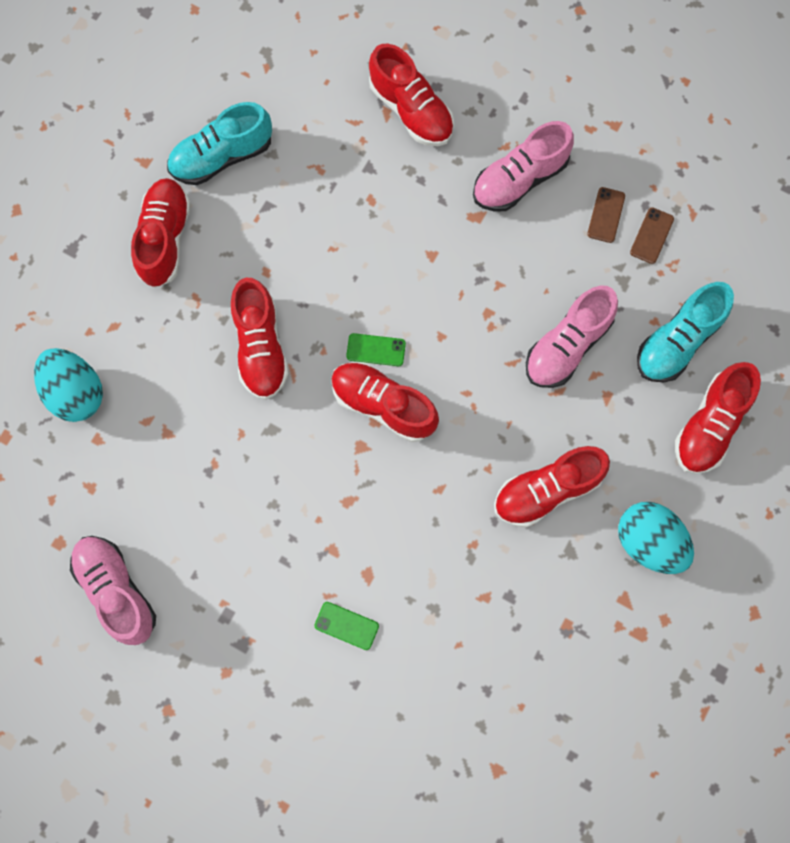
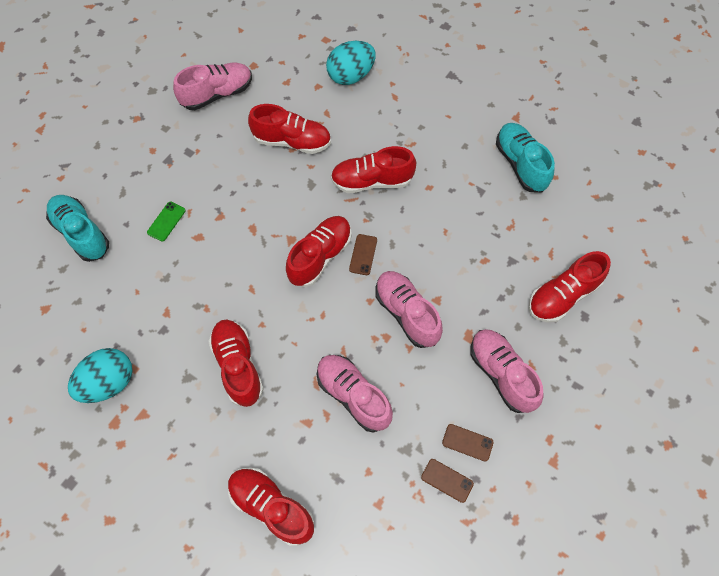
camera: 95 degrees right, 10 degrees down
(165, 238) = (457, 127): red shoe -> red shoe (292, 141)
(376, 350) = (363, 254): green phone -> brown phone
(453, 290) = (406, 313): none -> pink shoe
(649, 542) = (183, 440): turquoise egg -> turquoise egg (109, 382)
(678, 341) = (349, 489): turquoise shoe -> turquoise shoe (82, 233)

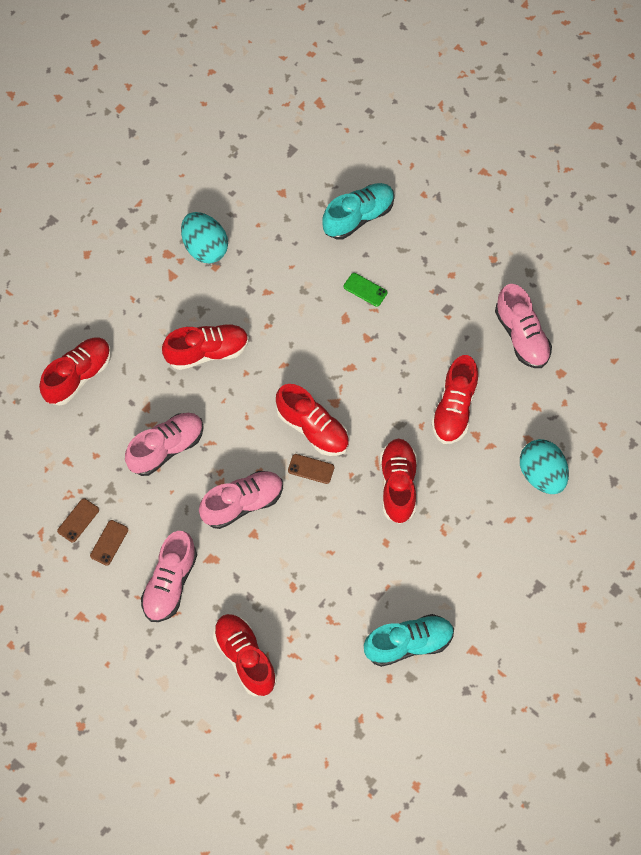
camera: 95 degrees right, 0 degrees up
(501, 374) = (170, 583): pink shoe -> pink shoe turned 135 degrees clockwise

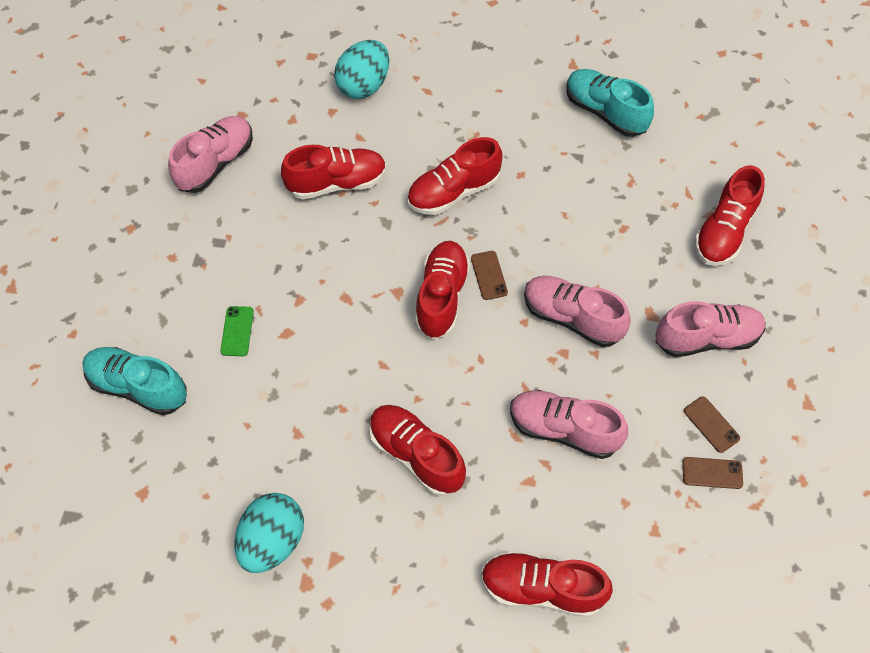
camera: 120 degrees left, 5 degrees down
(109, 542) = (711, 424): brown phone -> brown phone turned 60 degrees clockwise

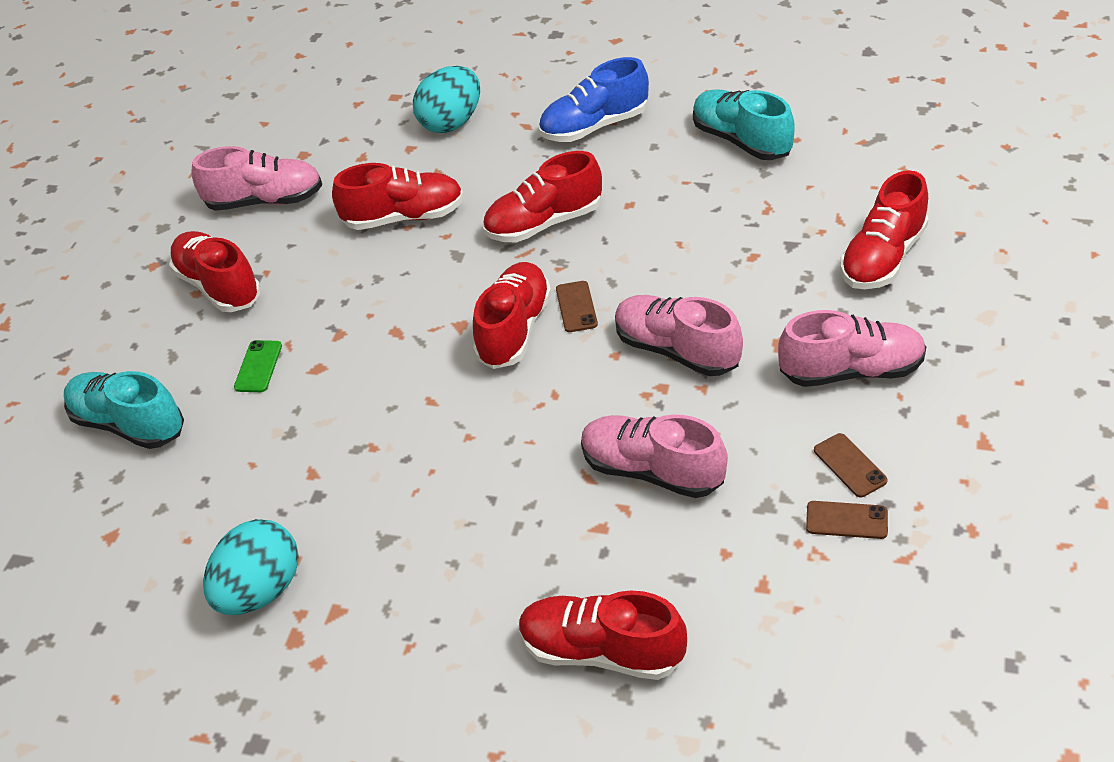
camera: 10 degrees right, 15 degrees down
(216, 163) = (265, 201): pink shoe -> pink shoe turned 45 degrees clockwise
(416, 455) = (458, 497): red shoe -> red shoe (219, 286)
(484, 93) = (594, 126): none -> blue shoe

